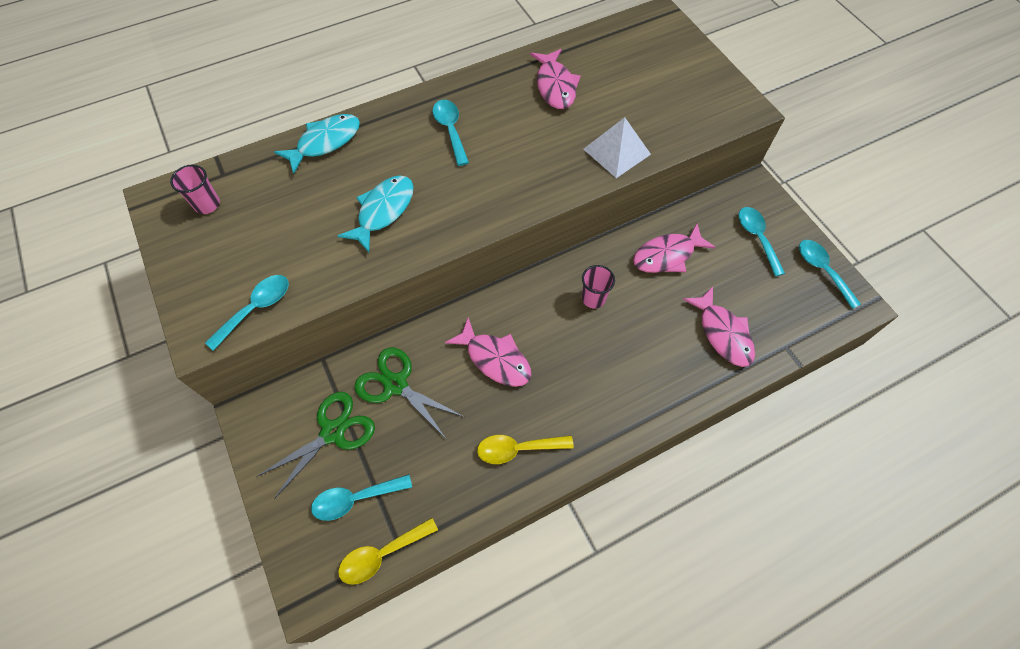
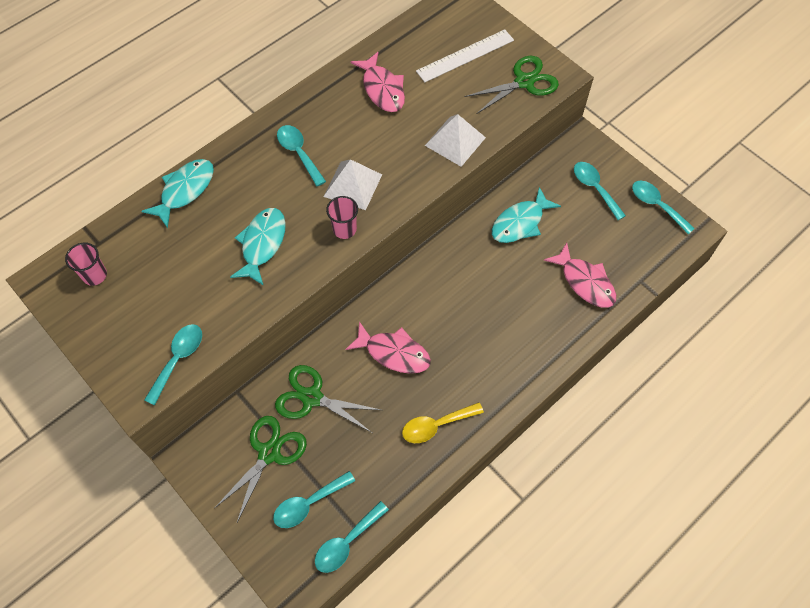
camera: 15 degrees left, 0 degrees up
(382, 554) = (346, 542): yellow spoon -> turquoise spoon
(495, 173) = (352, 185): none -> white pyramid
(593, 298) = (465, 277): pink cup -> pink cup (344, 229)
(651, 71) = (465, 56): none -> white ruler
(667, 255) = (520, 223): pink fish -> turquoise fish
(707, 108) = (524, 82): none -> green scissors

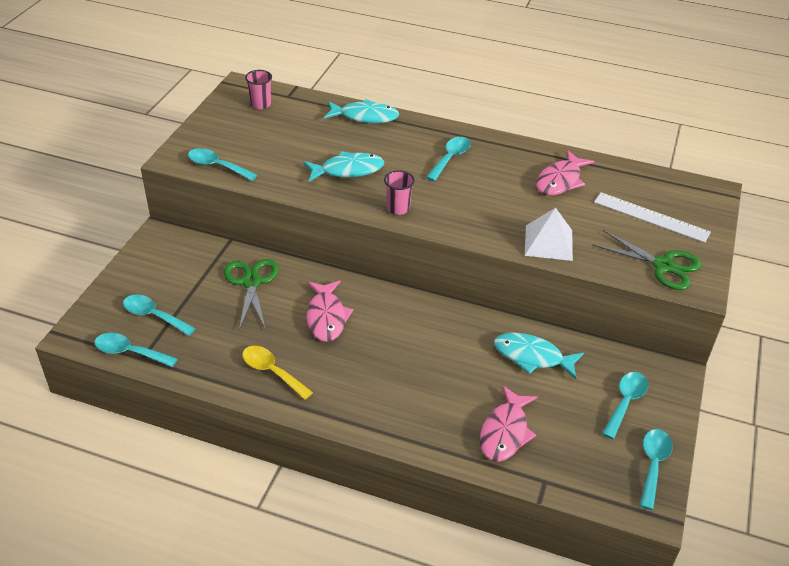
camera: 60 degrees right, 20 degrees down
(178, 359) = (217, 166): turquoise spoon -> turquoise spoon turned 150 degrees counterclockwise
(269, 453) = (187, 276): green scissors -> none
(352, 185) = (445, 198): white pyramid -> none

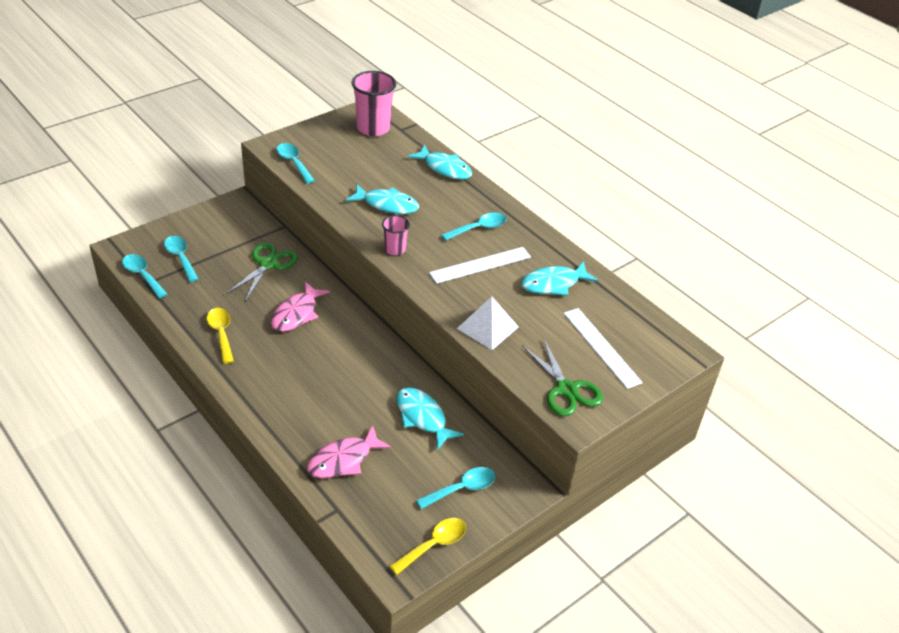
camera: 30 degrees right, 0 degrees up
(260, 104) = (373, 128): pink cup -> pink cup, size x1.83
(485, 190) = (480, 265): none -> white ruler
(560, 180) = (553, 284): pink fish -> turquoise fish
(653, 464) = (434, 544): turquoise spoon -> yellow spoon

